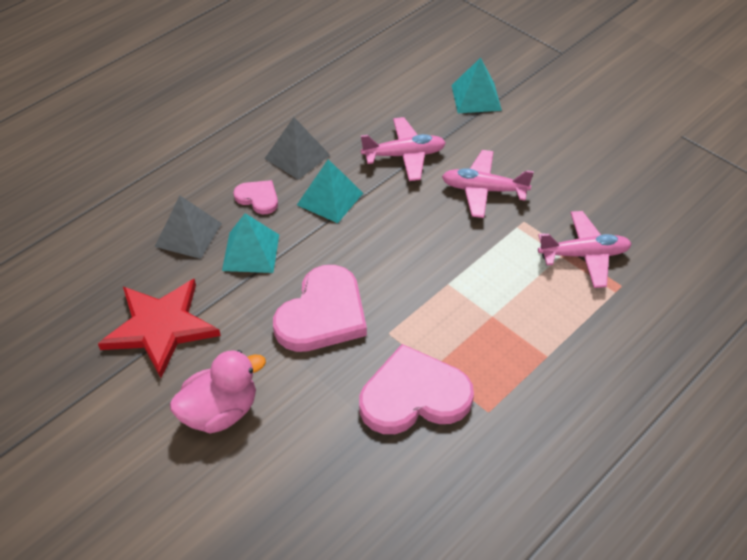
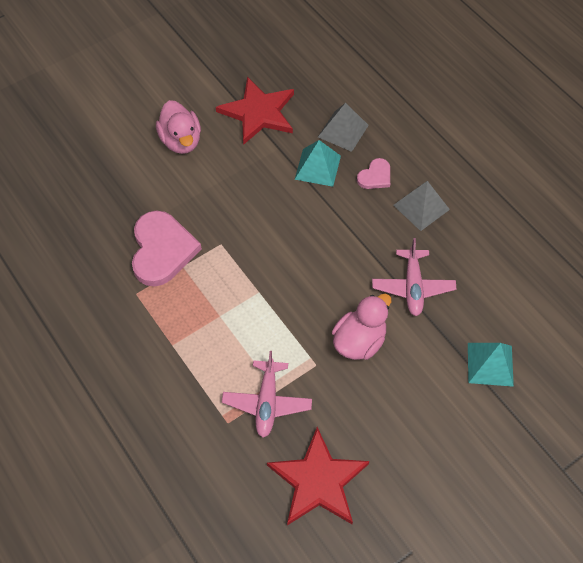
camera: 100 degrees right, 10 degrees up
(322, 314) = (247, 205): pink heart -> none
(330, 199) = (366, 224): turquoise pyramid -> none
(483, 190) = (359, 341): pink plane -> pink duck
(649, 204) = (318, 480): none -> red star

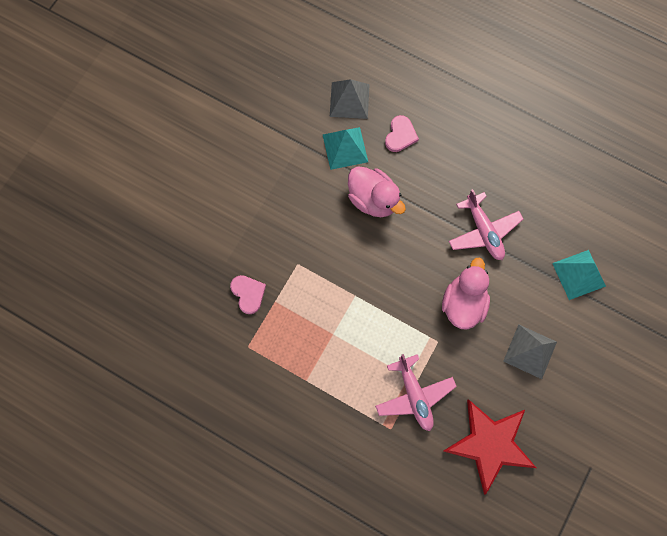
camera: 25 degrees left, 15 degrees up
(162, 250) = (248, 294): pink heart -> pink heart, size x0.50
(181, 141) = (206, 174): pink duck -> pink duck (373, 199)
(258, 113) = (262, 113): red star -> none
(421, 207) = (455, 149): grey pyramid -> grey pyramid (530, 351)

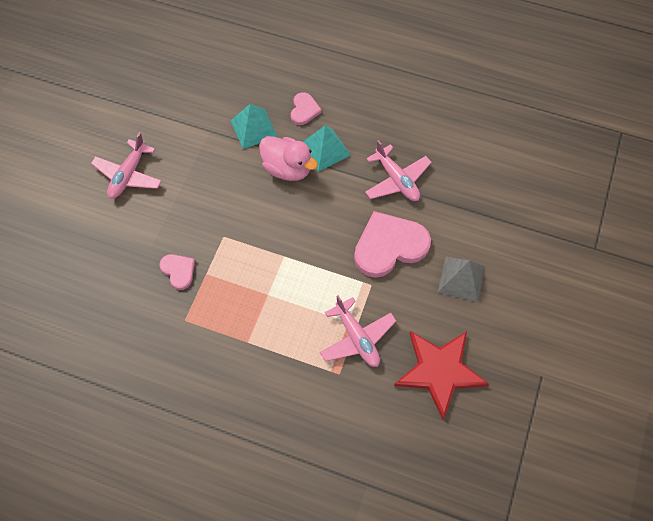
camera: 10 degrees left, 10 degrees down
(211, 180) = (128, 175): none -> pink plane
(349, 100) = (251, 88): grey pyramid -> none
(463, 303) = (389, 246): pink duck -> pink heart
(578, 274) = (493, 203): turquoise pyramid -> turquoise pyramid (325, 149)

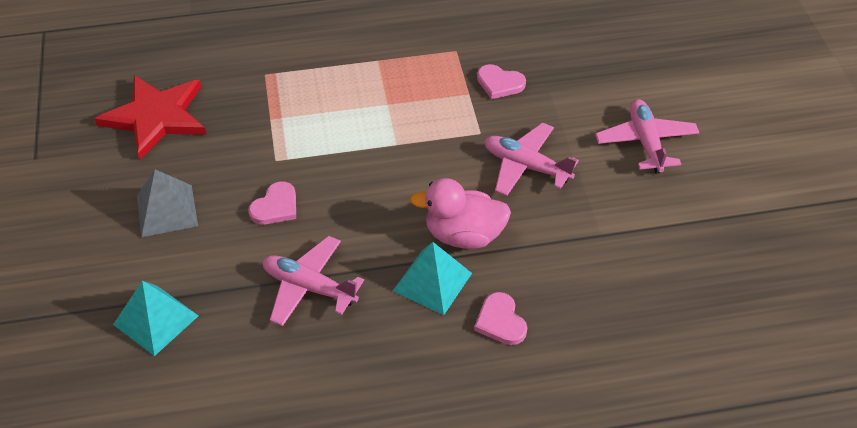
camera: 150 degrees right, 15 degrees down
(254, 128) = (548, 263): turquoise pyramid -> turquoise pyramid (156, 320)
(357, 338) = (263, 108): pink plane -> pink plane (526, 166)
(389, 246) = (275, 206): pink heart -> pink heart, size x0.50

